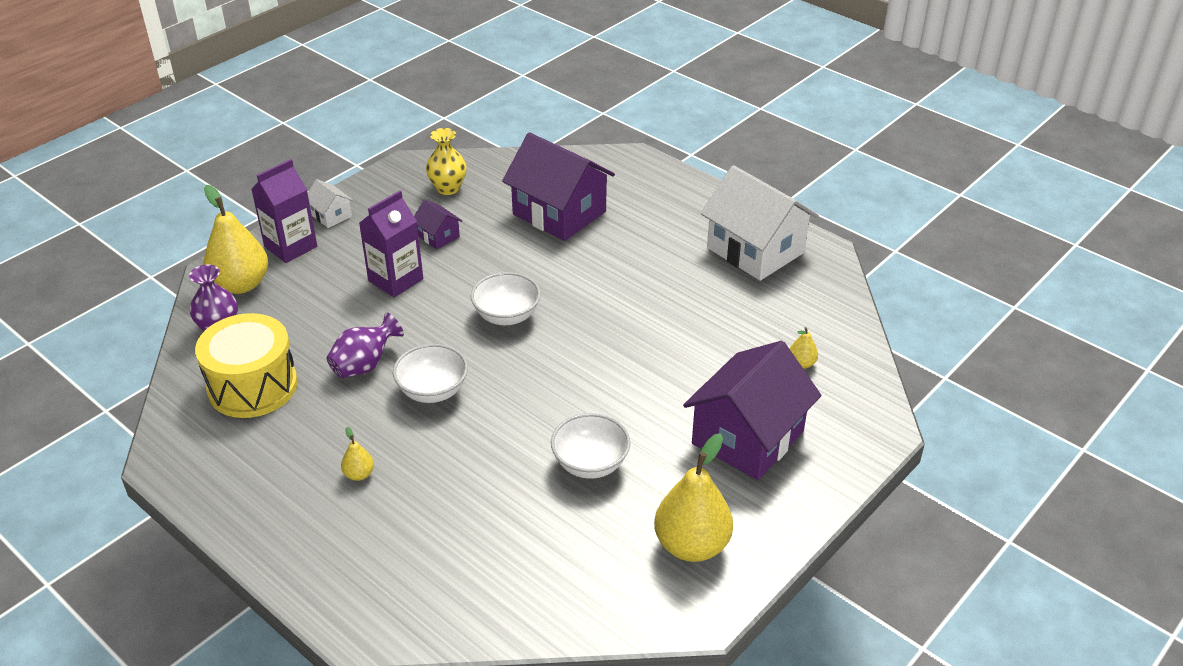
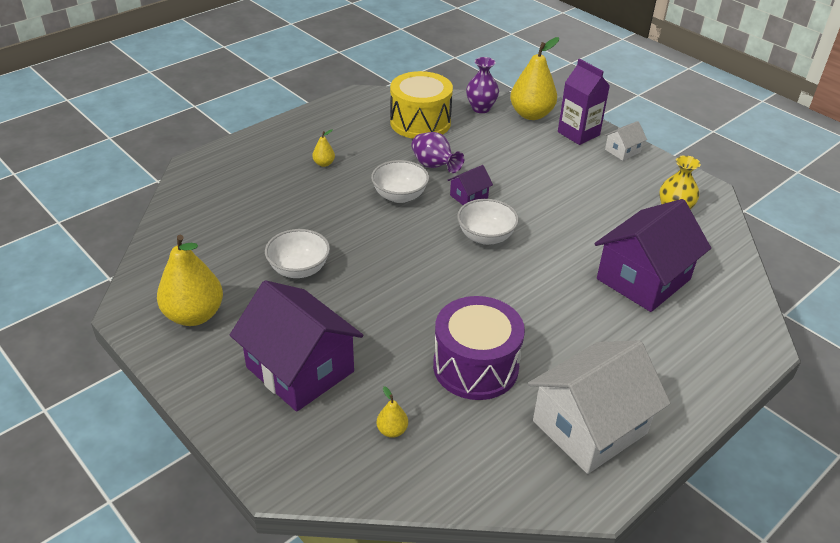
camera: 95 degrees right, 0 degrees up
(395, 280) = (536, 181): purple carton -> none
(438, 236) = (598, 204): purple house -> purple house (469, 196)
(706, 316) = (475, 366): none -> purple drum

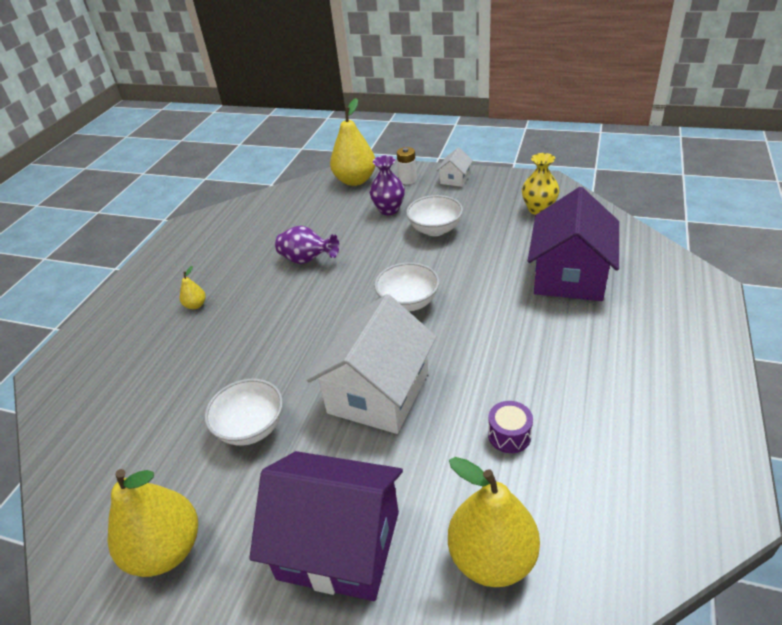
camera: 25 degrees left, 0 degrees up
(392, 430) = (492, 557): yellow pear -> yellow pear, size x2.26
(400, 196) = (297, 302): white bowl -> white bowl (435, 230)
(420, 122) = (262, 227): yellow drum -> none
(469, 196) = (362, 273): purple house -> none
(475, 366) = (509, 435): purple drum -> purple drum, size x0.44
(481, 108) = (307, 193): purple vase -> purple vase (389, 210)
(578, 133) = (407, 180): purple carton -> white battery
(589, 427) = (658, 437): white house -> white house (378, 393)

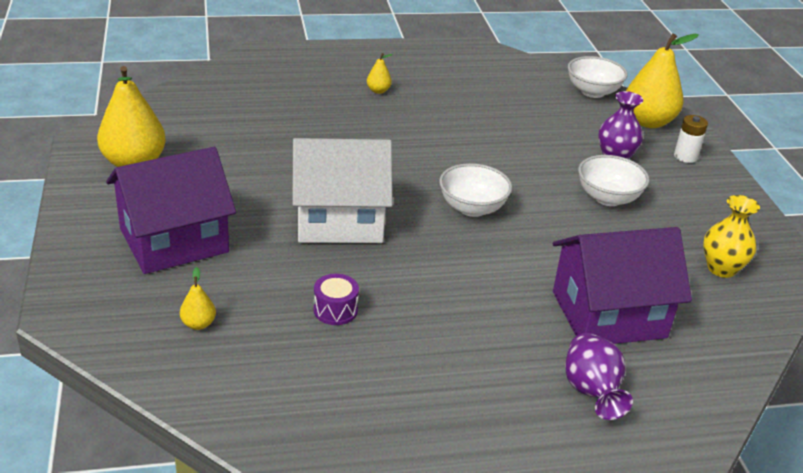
camera: 55 degrees right, 5 degrees down
(251, 428) = (260, 164): white bowl -> white bowl (593, 92)
(307, 260) = (486, 130): purple vase -> purple vase (591, 392)
(339, 545) = (174, 240): purple house -> purple house turned 75 degrees clockwise
(455, 179) = (722, 190): white house -> none
(492, 557) = (198, 324): yellow pear -> yellow pear, size x0.44

